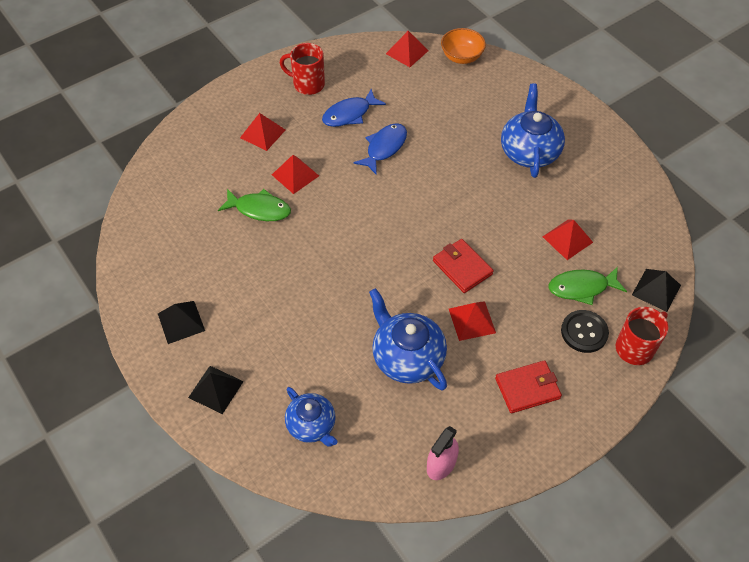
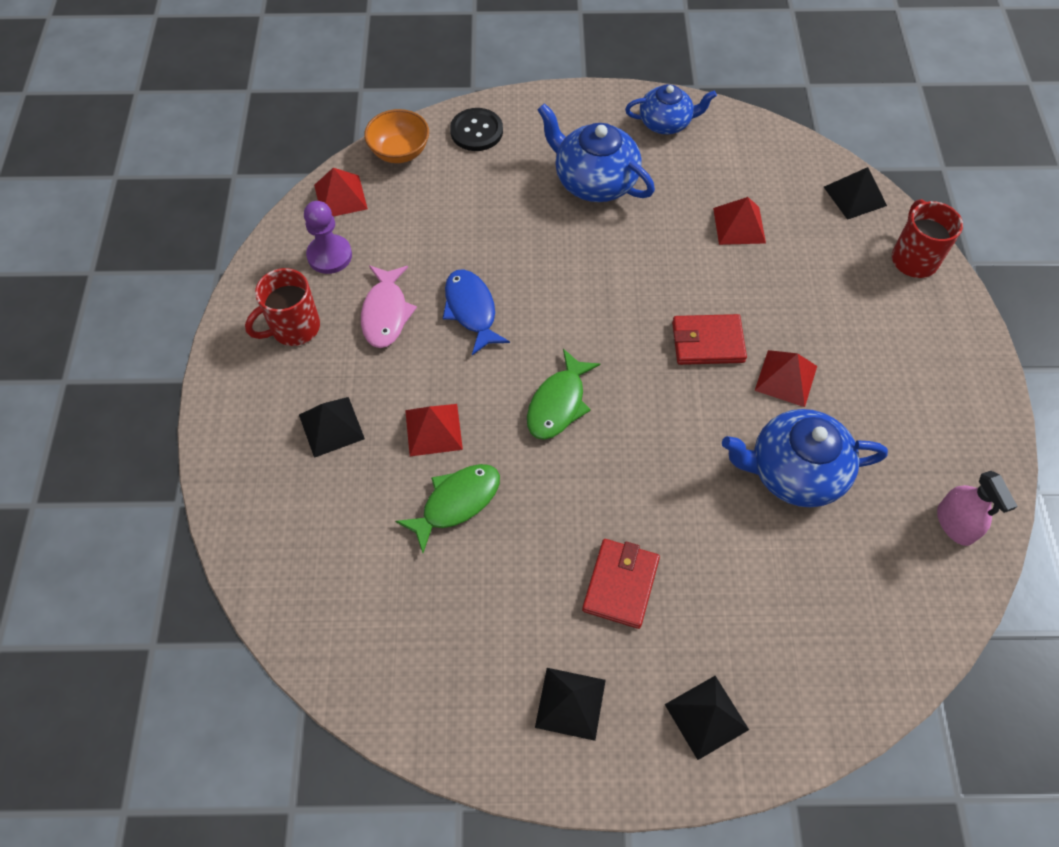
camera: 55 degrees left, 5 degrees up
(263, 133) = (331, 426): red pyramid -> black pyramid
(312, 425) = (827, 630): blue teapot -> blue teapot (666, 123)
(349, 114) = (386, 313): blue fish -> pink fish
(365, 71) = (329, 255): none -> purple pawn
(527, 388) = (906, 382): red wallet -> red wallet (621, 584)
(581, 288) = (810, 254): green fish -> green fish (558, 404)
(584, 332) = (867, 288): black button -> black button (476, 131)

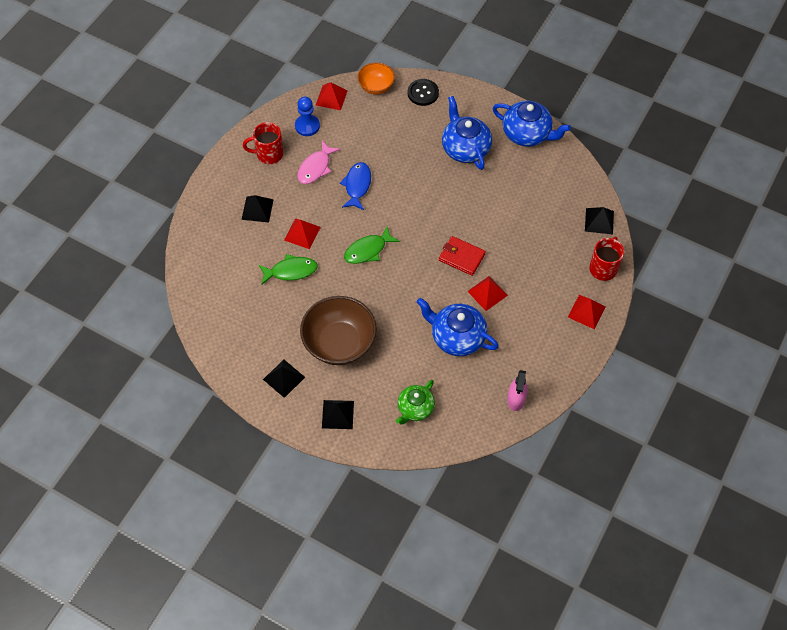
camera: 30 degrees right, 0 degrees up
(329, 255) = (307, 126): purple pawn -> blue pawn
(621, 584) = (339, 343): red wallet -> brown bowl
(666, 123) = (527, 134): blue teapot -> blue teapot, size x1.52
(739, 225) = (523, 207): red pyramid -> red pyramid (586, 311)
(821, 630) = (415, 408): none -> green teapot

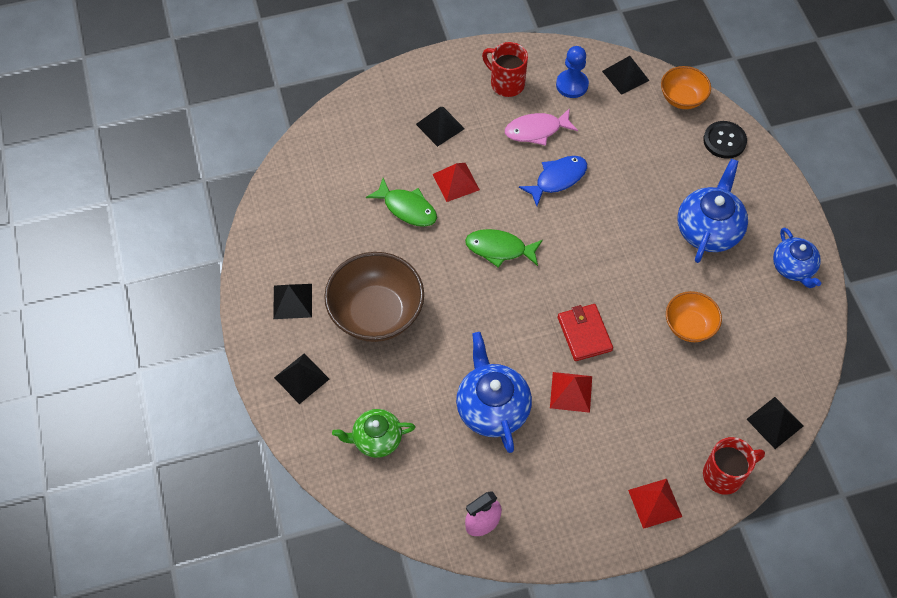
camera: 45 degrees right, 0 degrees up
(331, 97) = (625, 76): red pyramid -> black pyramid
(509, 207) = (689, 326): none -> orange bowl
(527, 134) = (793, 267): blue teapot -> blue teapot, size x0.66

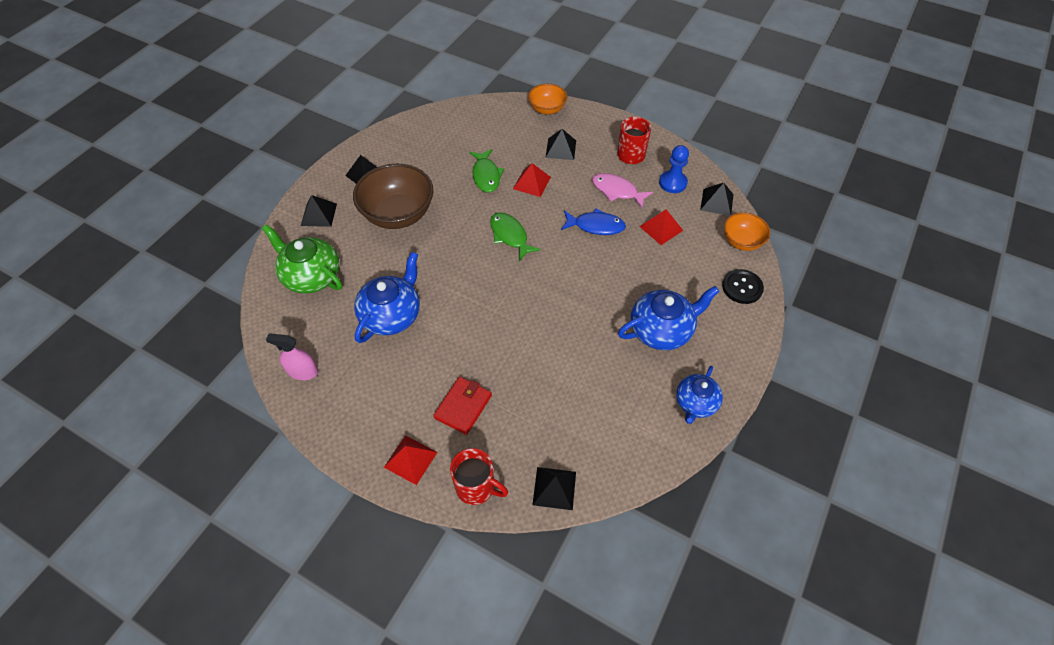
camera: 45 degrees right, 5 degrees down
(376, 439) = (311, 276): green teapot -> green teapot, size x1.52
(571, 392) = (447, 347): red pyramid -> red pyramid (661, 228)
(584, 334) = (499, 322): red wallet -> red wallet (463, 407)
(689, 326) = (572, 376): orange bowl -> orange bowl (547, 109)

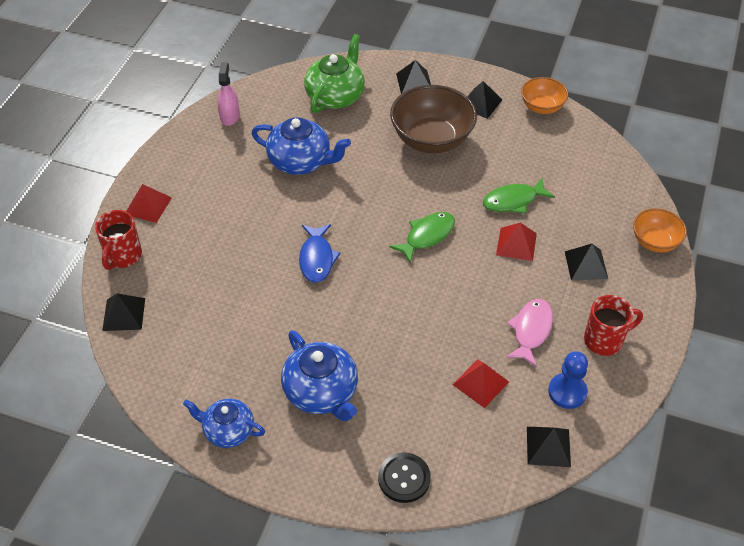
camera: 80 degrees right, 5 degrees down
(463, 407) = (204, 233): red wallet -> none
(596, 226) = (465, 314): blue fish -> blue fish (317, 259)
(742, 241) = (483, 478): orange bowl -> orange bowl (542, 107)

